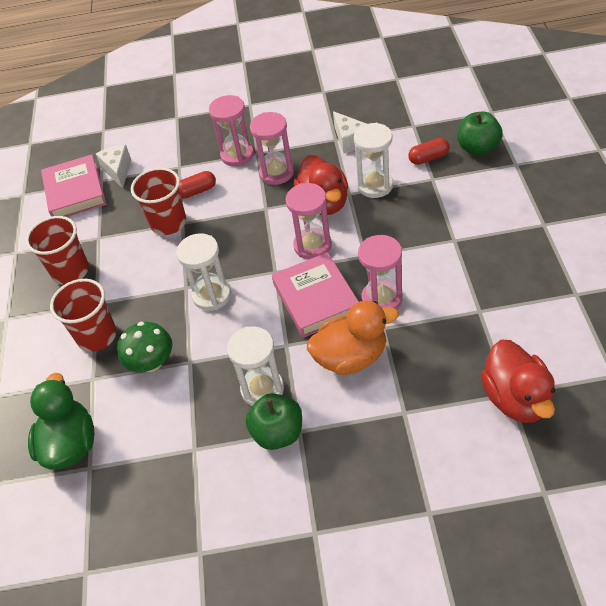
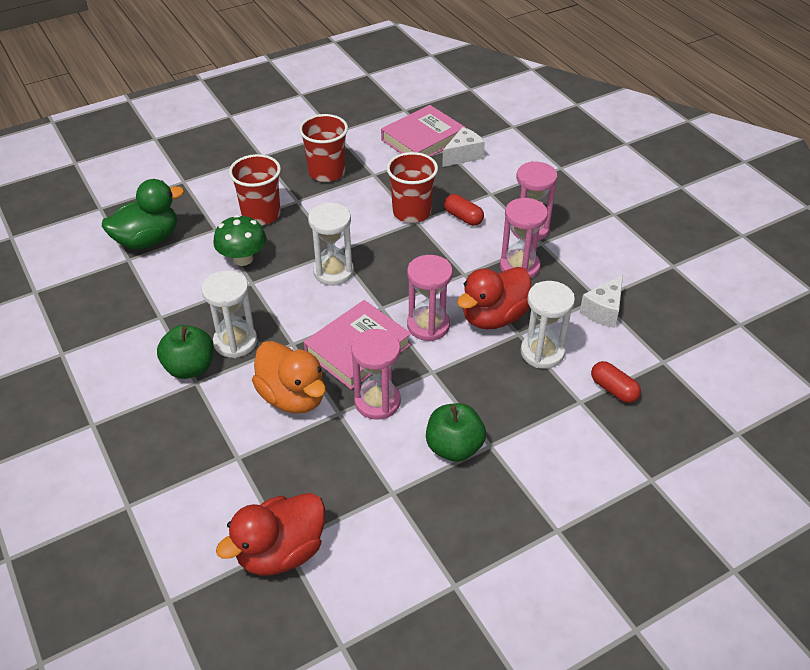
camera: 60 degrees right, 5 degrees down
(478, 148) = (659, 434): green apple -> green apple (454, 447)

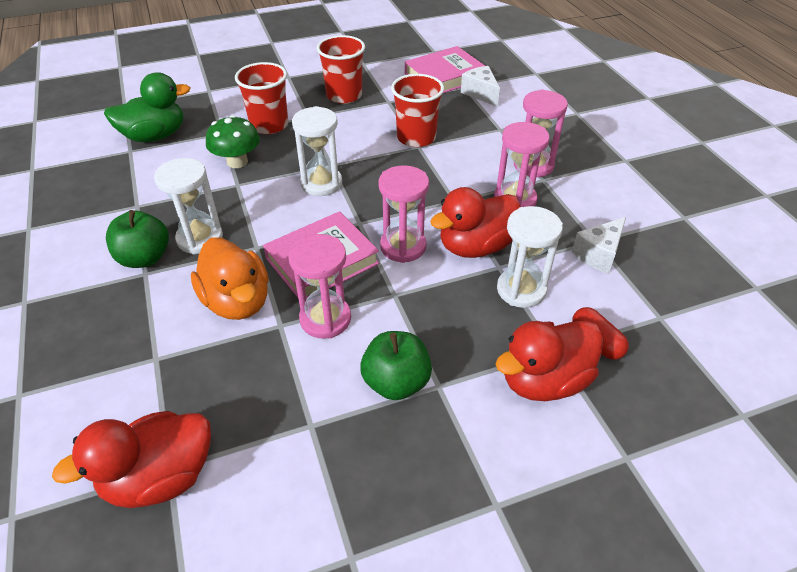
camera: 10 degrees right, 0 degrees up
(463, 156) = (480, 94): white cheese -> white cheese turned 90 degrees counterclockwise
(463, 217) = (467, 147): red capsule -> none
(576, 428) = (544, 380): none -> red duck

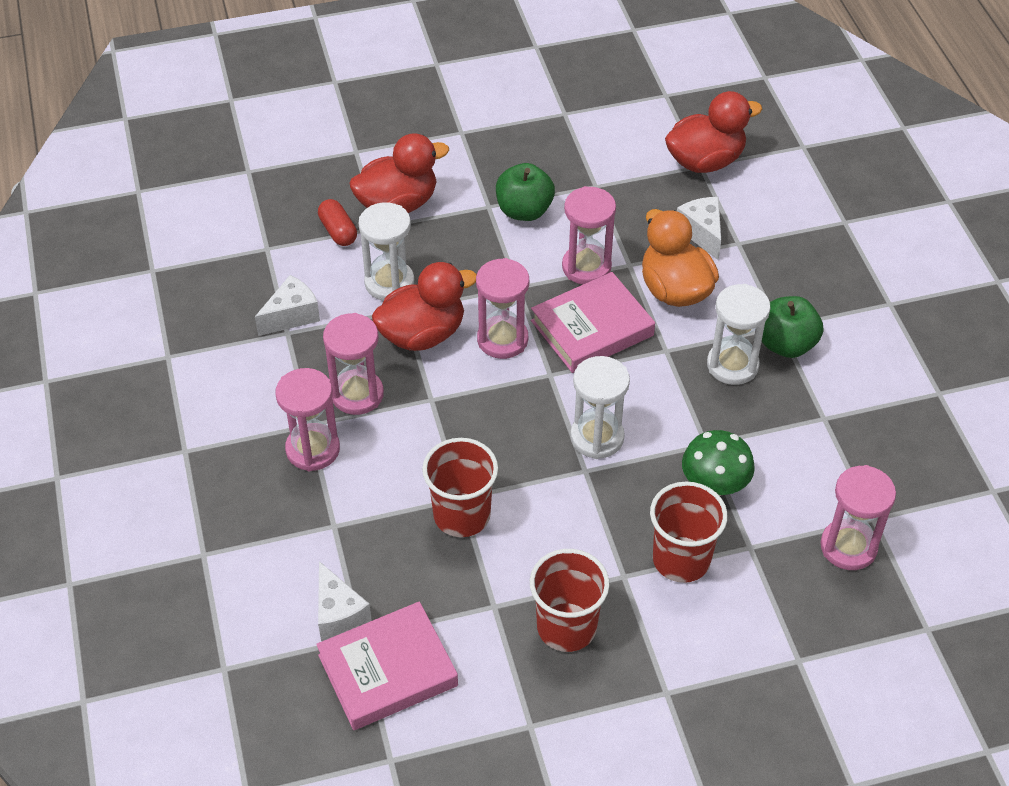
camera: 175 degrees left, 5 degrees up
(155, 136) = (848, 547): green duck -> pink hourglass
(193, 367) = (702, 233): none -> white cheese

